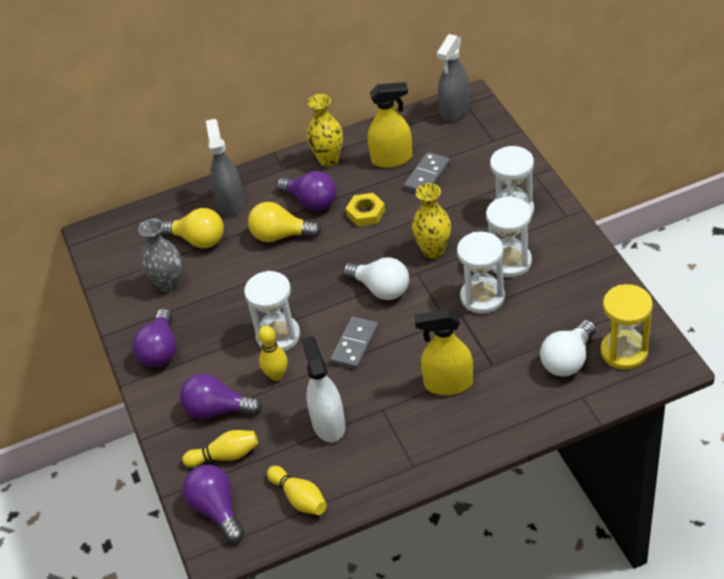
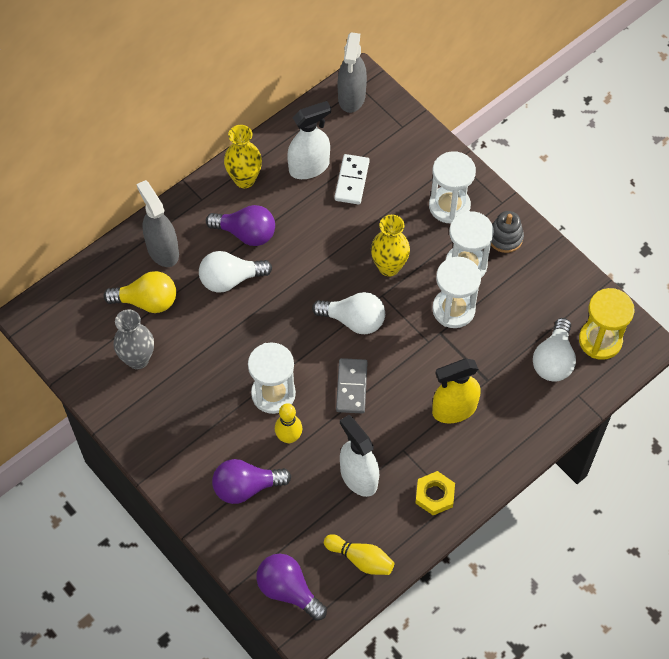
camera: 25 degrees left, 15 degrees up
(160, 350) = (161, 435): purple light bulb -> none
(225, 455) = (274, 533): yellow bowling pin -> none
(280, 235) = (230, 279): yellow light bulb -> white light bulb
(366, 213) = (306, 236): yellow nut -> yellow nut (434, 495)
(392, 159) = (309, 167): yellow spray bottle -> white spray bottle
(427, 176) = (352, 181): grey domino -> white domino
(558, 245) = (505, 237): none -> grey stacking toy

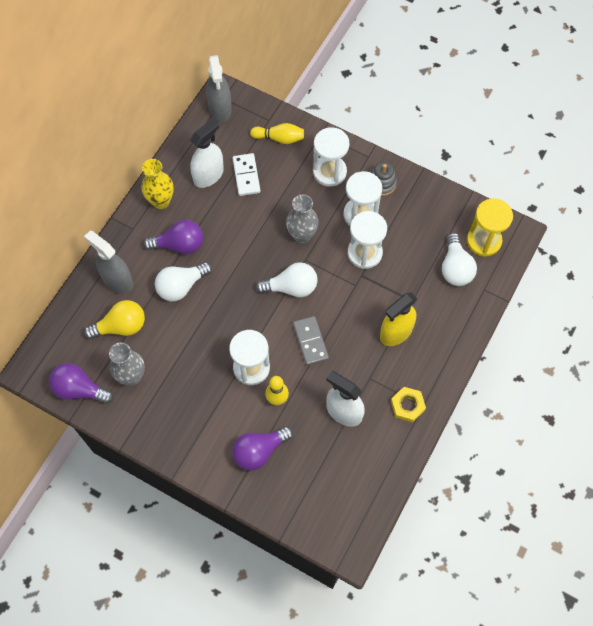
camera: 20 degrees left, 5 degrees up
(288, 590) = (325, 523): purple light bulb -> purple light bulb (79, 389)
(361, 559) = (371, 477): yellow bowling pin -> yellow bowling pin (279, 138)
(389, 267) = (302, 235): yellow vase -> grey vase

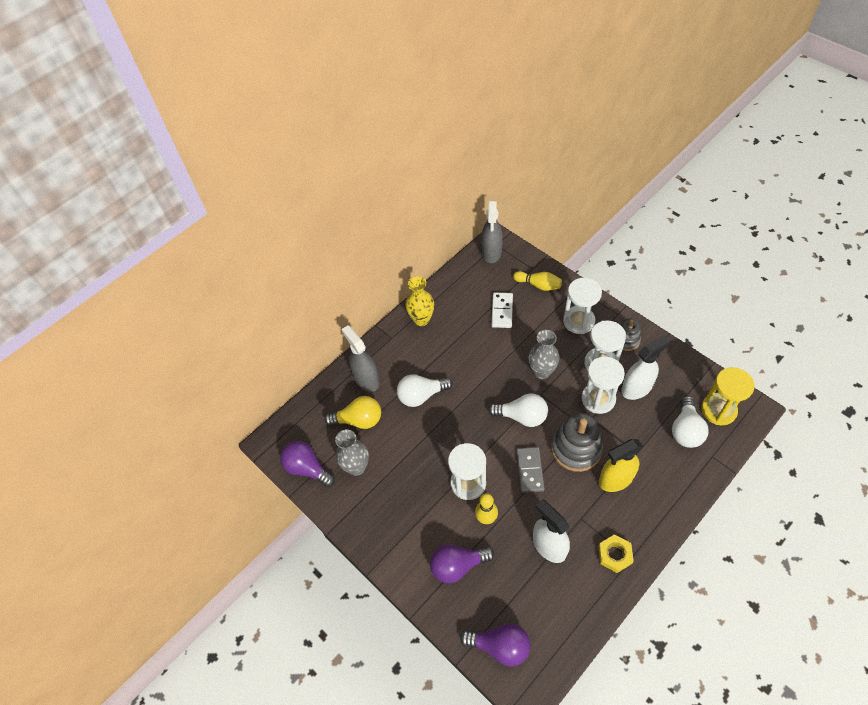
camera: 20 degrees right, 10 degrees down
(179, 245) = (428, 359): purple light bulb -> purple light bulb (500, 646)
(208, 175) = (468, 305): white spray bottle -> white spray bottle (636, 388)
(352, 309) = (576, 448): none -> grey stacking toy

